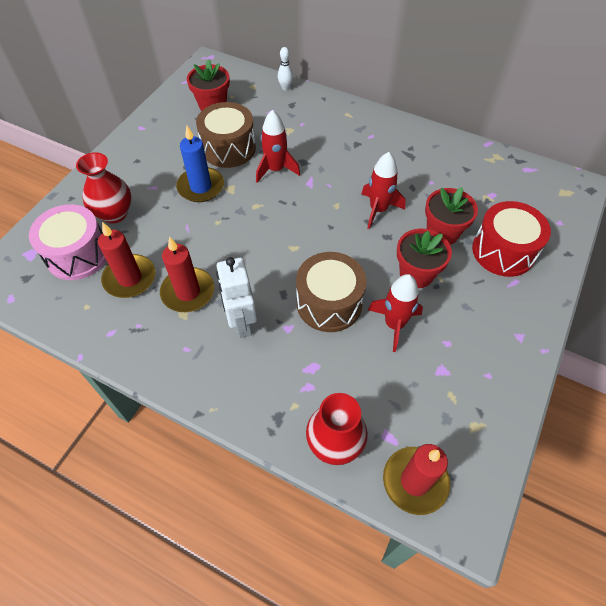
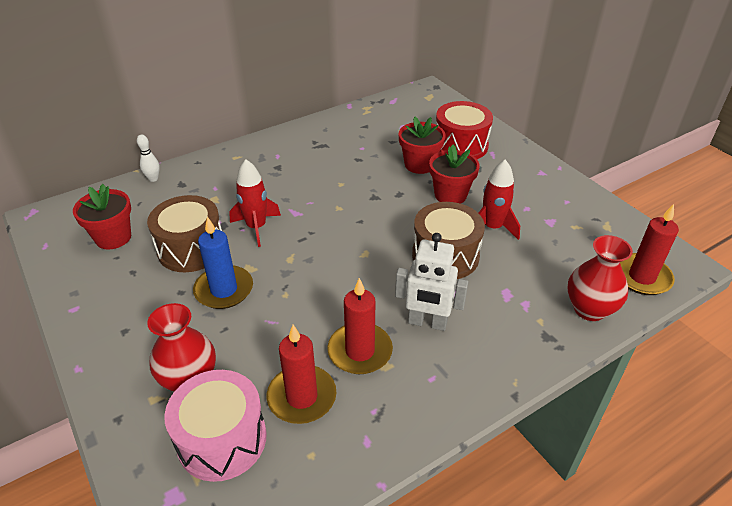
camera: 60 degrees left, 15 degrees down
(378, 210) = (366, 186): red rocket -> none

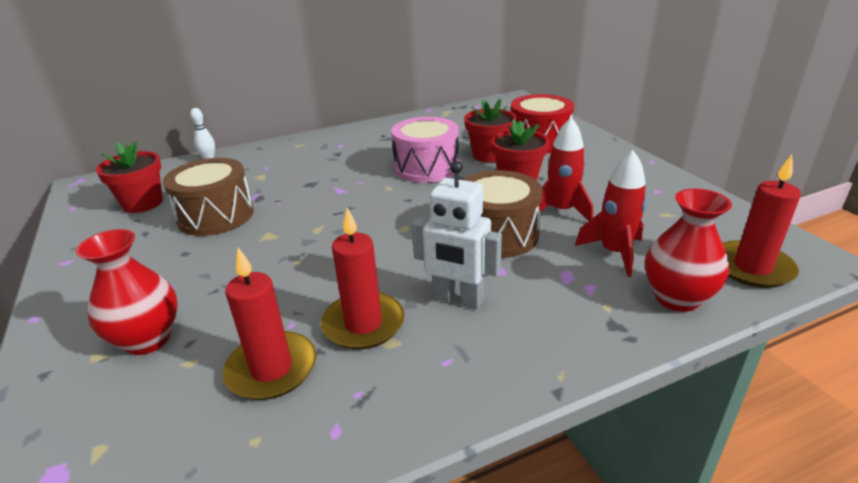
camera: 10 degrees right, 10 degrees down
(222, 439) = (151, 409): pink drum -> pink drum (426, 167)
(224, 290) = (232, 253): blue candle -> none
(256, 227) = (293, 201): red rocket -> red rocket (614, 253)

